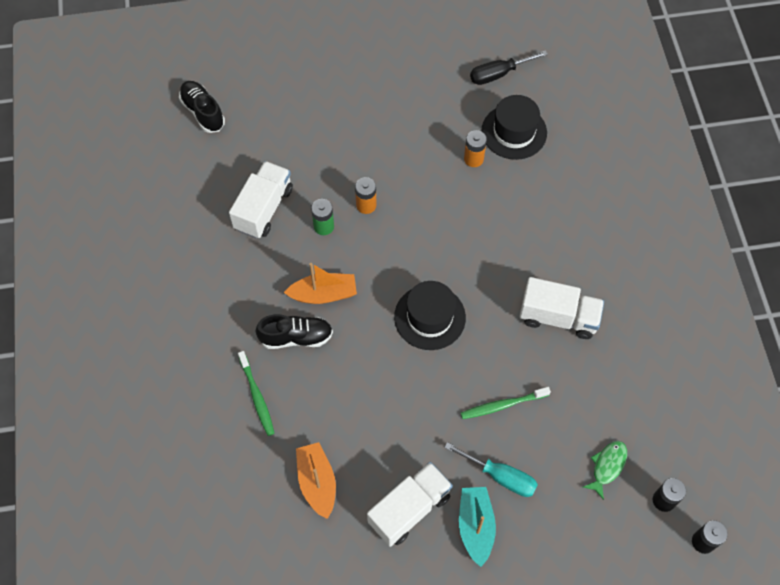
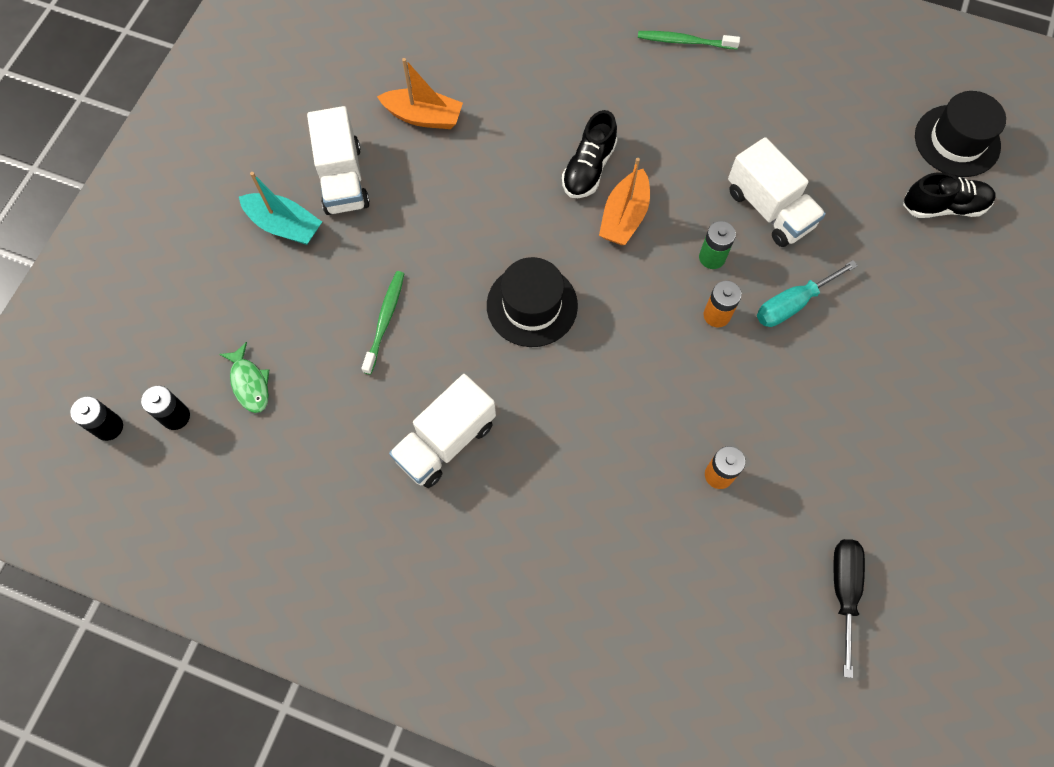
camera: 120 degrees right, 5 degrees up
(257, 397) = (544, 106): green toothbrush -> green toothbrush (684, 41)
(500, 476) = (314, 275): turquoise screwdriver -> turquoise screwdriver (792, 304)
(514, 132) = (735, 552): black hat -> black hat (957, 141)

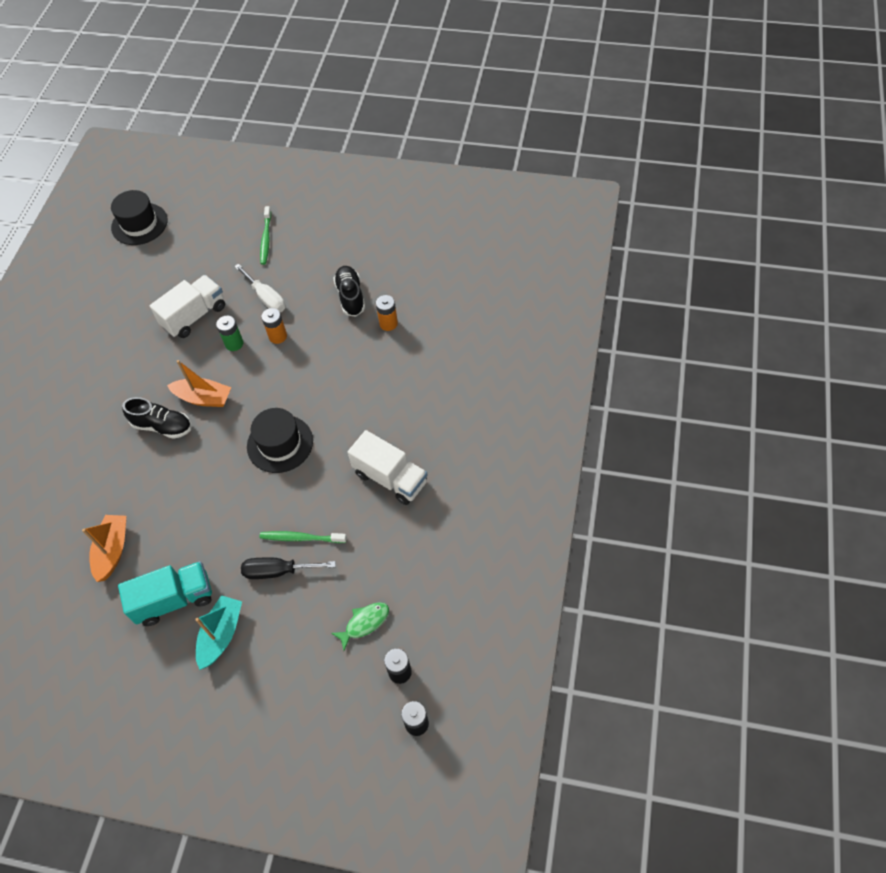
camera: 95 degrees left, 10 degrees down
(342, 179) = (174, 600): white truck -> turquoise truck
(684, 41) = (47, 381): green toothbrush -> green toothbrush (266, 239)
(792, 304) = (266, 298): turquoise screwdriver -> white screwdriver
(843, 591) = (447, 260): black screwdriver -> black screwdriver (278, 571)
(943, 207) = (190, 228): black shoe -> black shoe (350, 297)

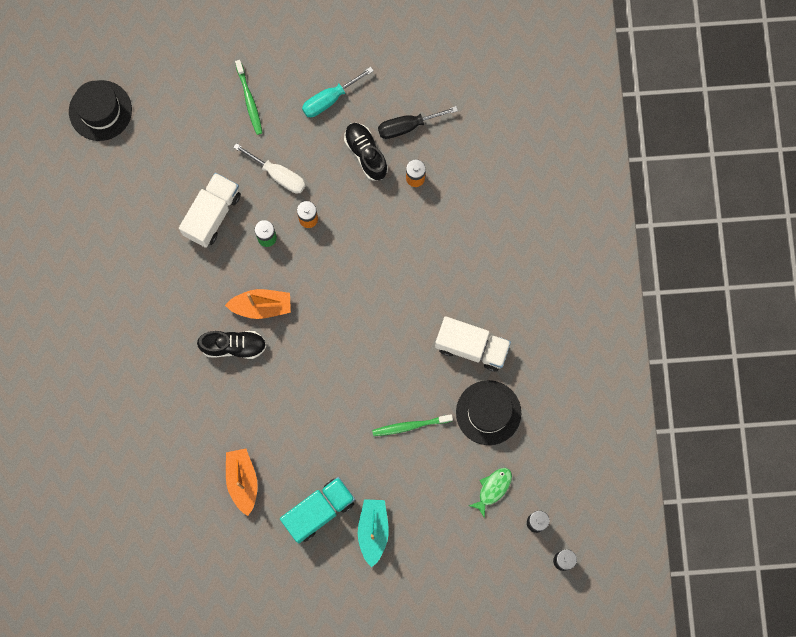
camera: 20 degrees left, 20 degrees up
(278, 571) = (401, 462): black screwdriver -> black screwdriver (407, 126)
(280, 444) = (355, 337): black hat -> black hat (488, 412)
(335, 251) = (329, 99): none -> turquoise screwdriver

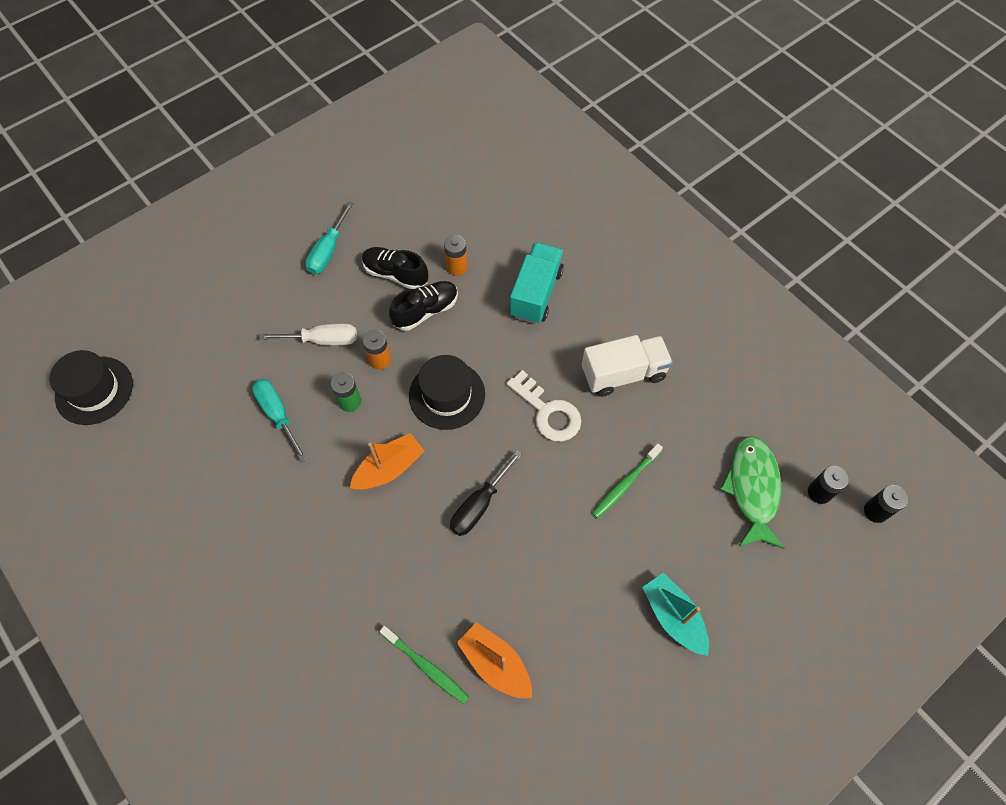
camera: 35 degrees left, 15 degrees down
(212, 214) = (277, 414): white truck -> turquoise screwdriver
(233, 346) = (386, 527): black shoe -> black shoe (425, 311)
(249, 100) = (249, 295): green toothbrush -> green toothbrush (426, 667)
(319, 511) = (601, 637): turquoise truck -> turquoise truck (536, 293)
(397, 339) = (548, 412): none -> white key
(407, 126) = (417, 231): black screwdriver -> black screwdriver (479, 505)
(488, 412) = (687, 421): black hat -> black hat (447, 395)
(493, 489) = (752, 489): green fish -> green fish, size x1.75

